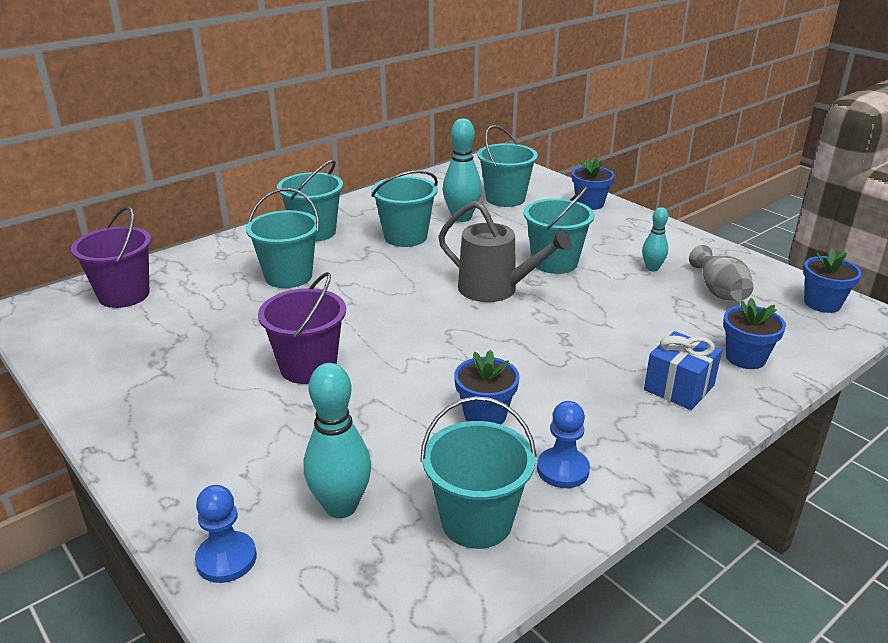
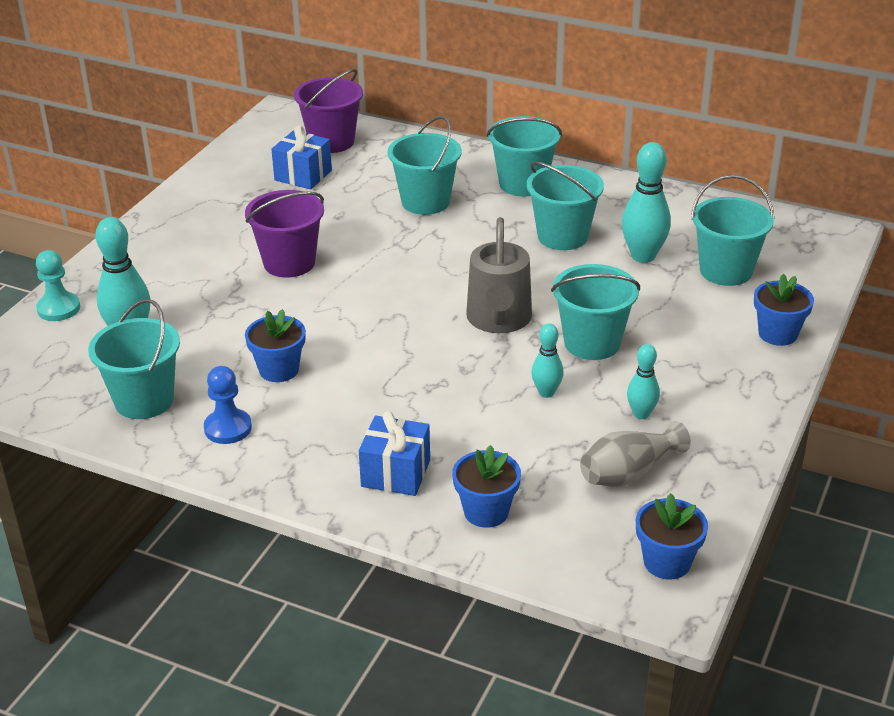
camera: 65 degrees right, 5 degrees up
(162, 323) = (303, 175): none -> blue gift
(226, 559) = (58, 308): blue pawn -> turquoise pawn
(605, 295) = (546, 392): none -> turquoise bowling pin

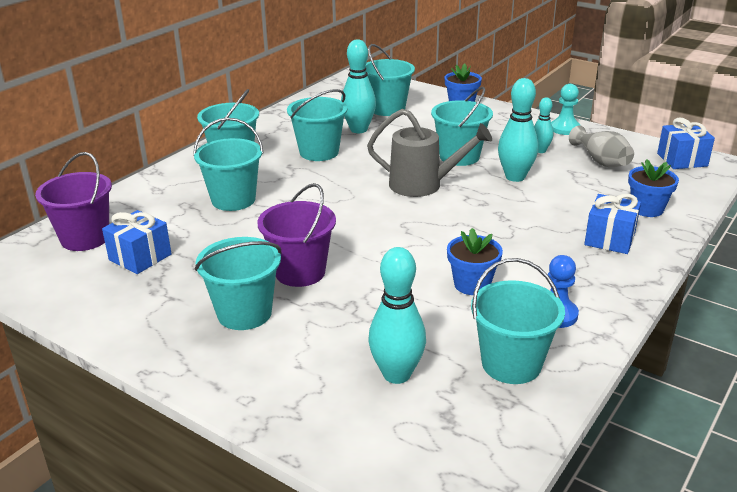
camera: 80 degrees left, 5 degrees down
(58, 308) = (326, 432): turquoise pawn -> turquoise pawn (564, 128)
(218, 244) = (244, 313): none -> turquoise bucket
(546, 392) = (515, 177): turquoise bowling pin -> turquoise bowling pin, size x1.72
(667, 562) = (682, 160): blue flower pot -> blue gift

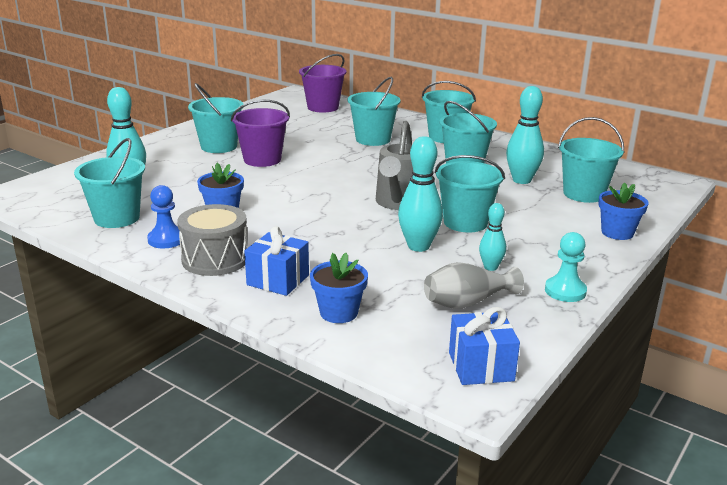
camera: 90 degrees right, 5 degrees down
(140, 257) = (295, 120): blue gift -> none
(586, 277) = (215, 259): none -> grey drum

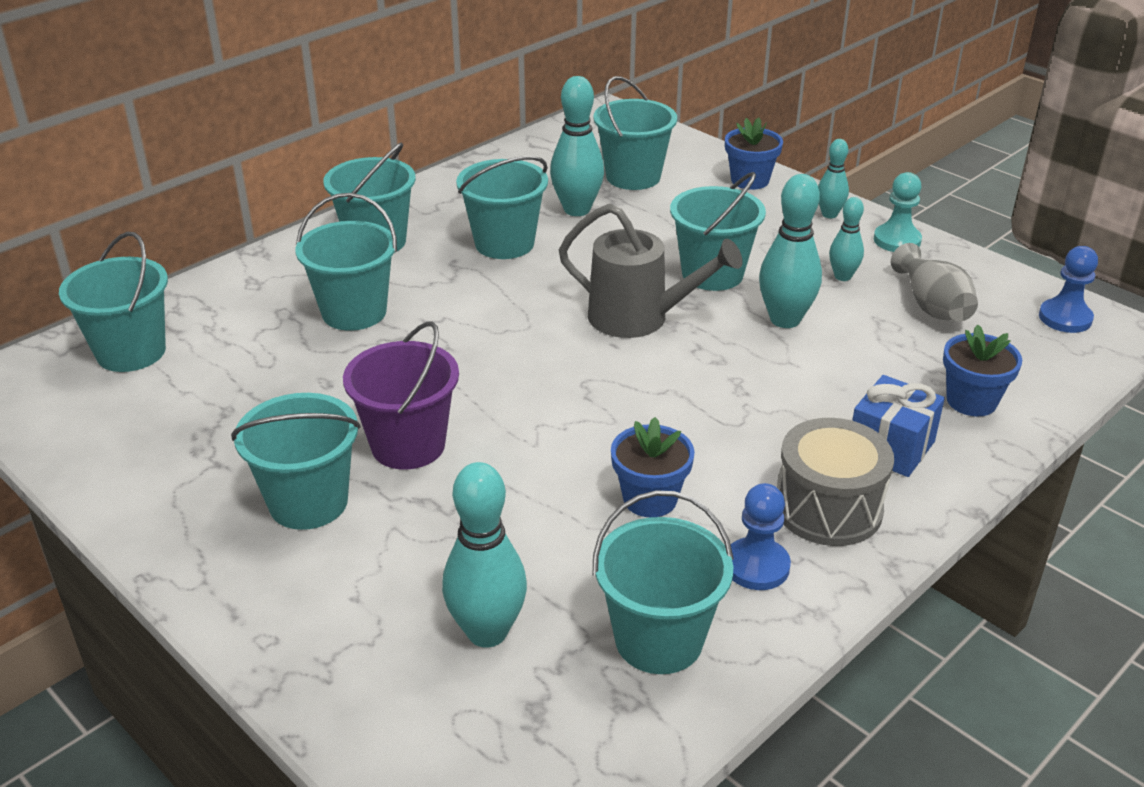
camera: 80 degrees left, 10 degrees up
(323, 107) = (131, 352): purple bucket -> turquoise bucket
(481, 366) = (1065, 318): blue gift -> blue pawn
(587, 263) = (829, 214): none -> turquoise bowling pin

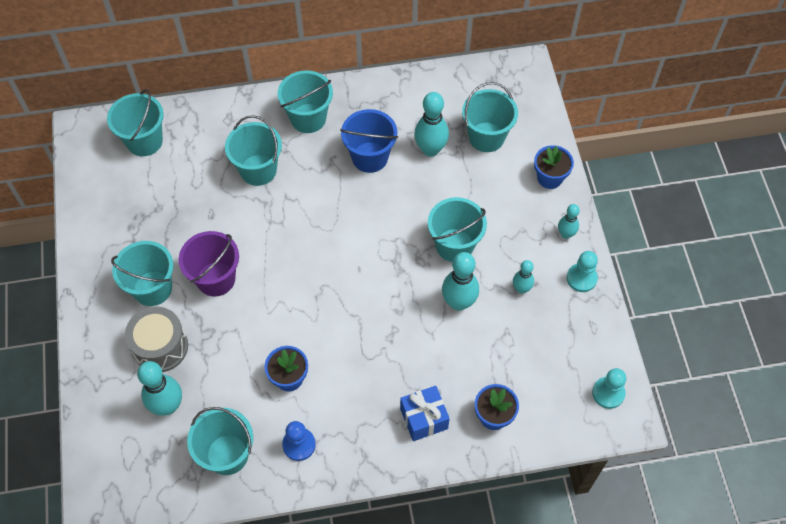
camera: 35 degrees right, 25 degrees up
(504, 243) = (370, 157): turquoise bucket -> blue bucket
(640, 318) = (388, 257): grey watering can -> none
(828, 508) = (359, 434): grey drum -> grey drum (160, 347)
(932, 305) = (546, 339): grey vase -> none
(1065, 318) = (608, 393): blue pawn -> turquoise pawn

